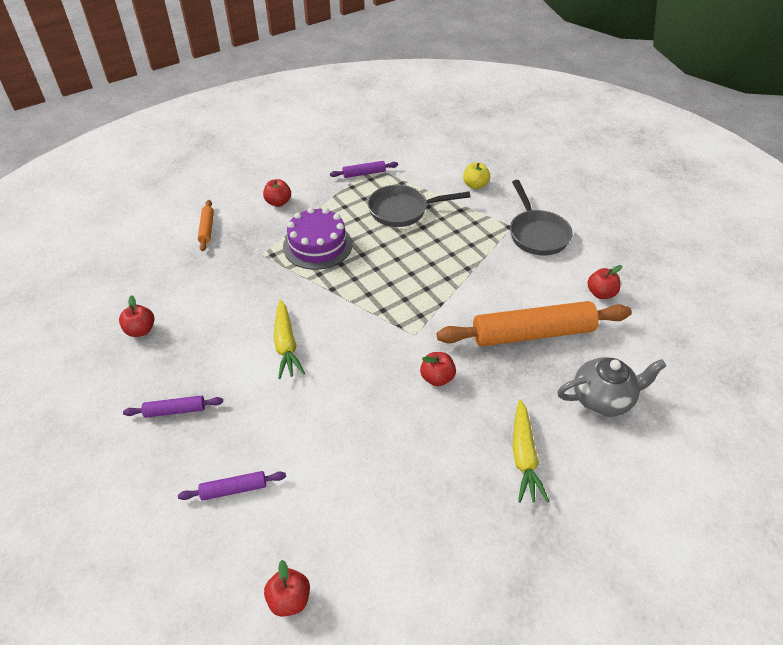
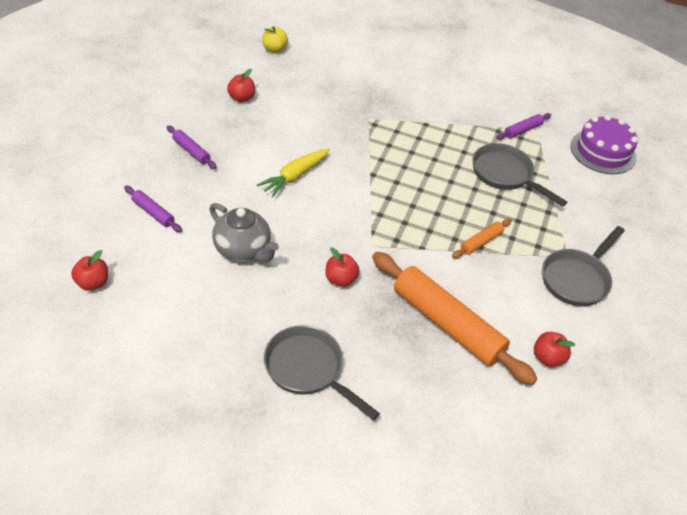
camera: 50 degrees right, 0 degrees up
(207, 229) = (364, 77): orange rolling pin -> orange rolling pin (481, 242)
(278, 202) = (432, 99): red apple -> none
(317, 245) = (410, 144): purple cake -> purple cake (603, 151)
(364, 173) = (522, 130): purple rolling pin -> purple rolling pin turned 75 degrees counterclockwise
(475, 185) = (593, 208): yellow apple -> yellow apple (274, 49)
(524, 457) = (308, 370): yellow carrot -> grey pan
(603, 399) = (417, 405): grey teapot -> grey teapot (243, 250)

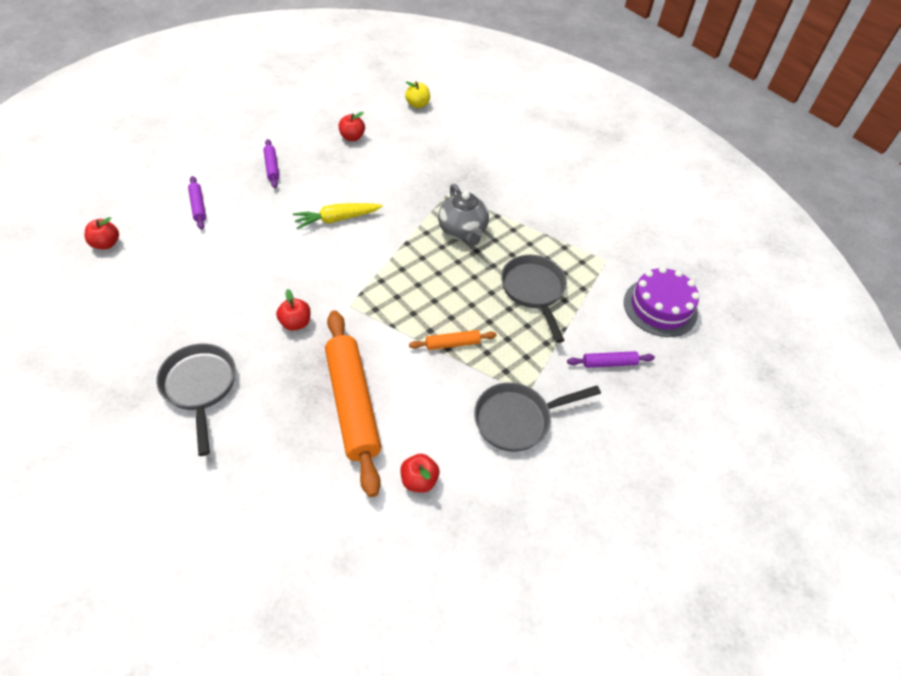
camera: 30 degrees right, 5 degrees up
(243, 250) = (239, 264): grey teapot -> grey teapot (462, 231)
(522, 130) = (590, 256): purple rolling pin -> purple rolling pin (609, 363)

